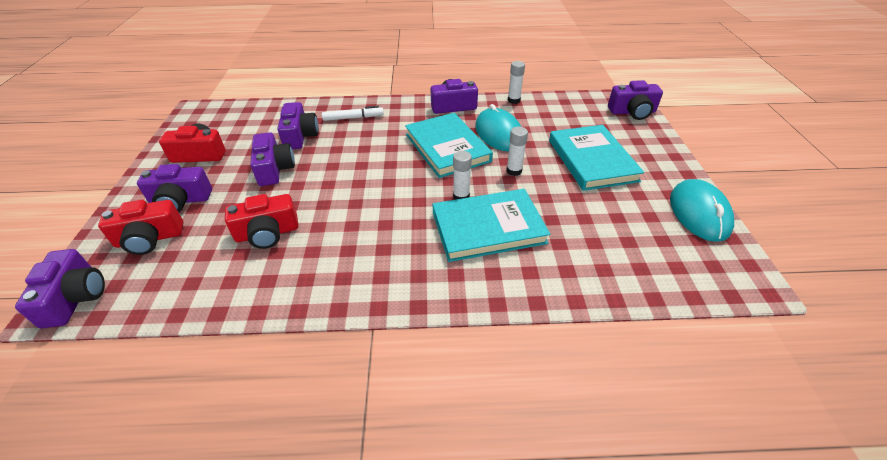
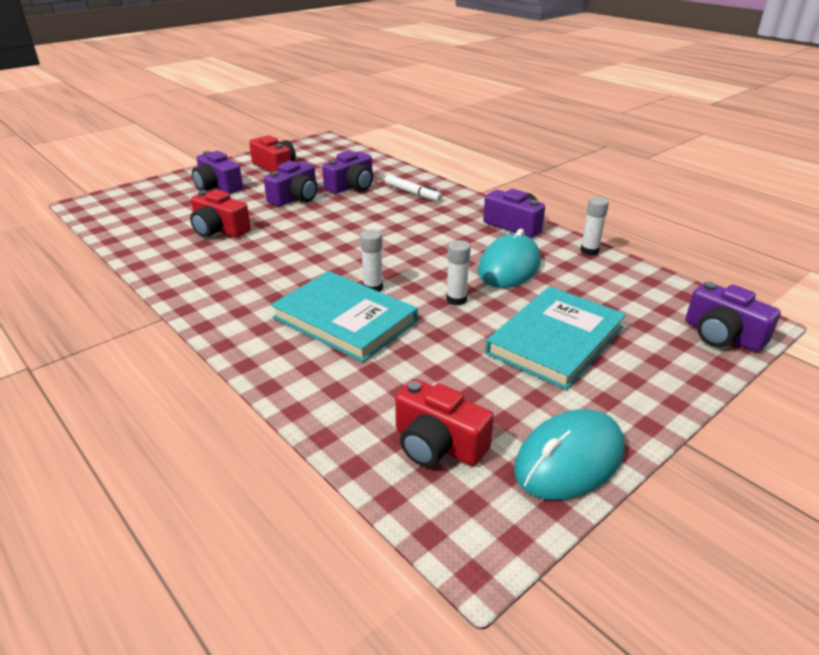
camera: 50 degrees right, 10 degrees down
(75, 298) = (96, 205): purple camera -> none
(149, 239) = (169, 197): red camera -> red camera (437, 444)
(447, 147) = (438, 251): turquoise book -> none

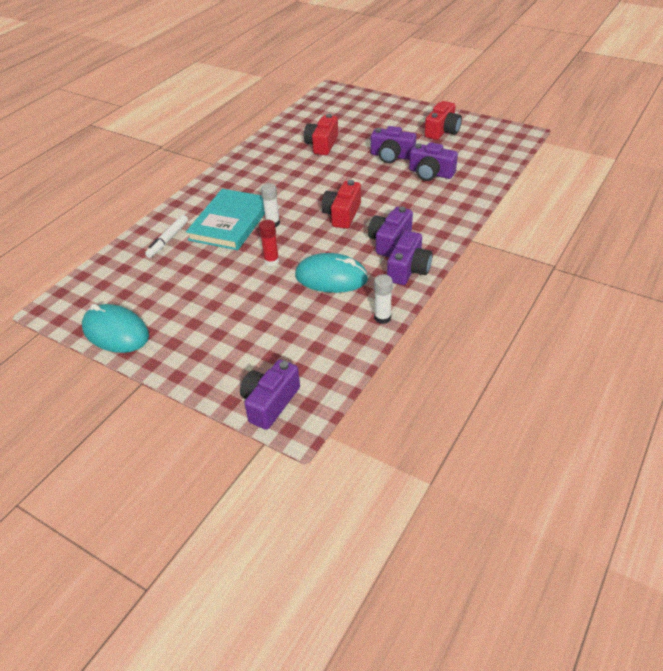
camera: 75 degrees right, 10 degrees up
(218, 186) = (388, 121): purple camera -> purple camera (389, 241)
(412, 193) = (439, 204): white marker -> white marker (168, 240)
(437, 444) = (121, 282): red camera -> red camera (342, 214)
(456, 300) = (271, 261): white glue stick -> red glue stick
(555, 340) = (234, 313): turquoise book -> none

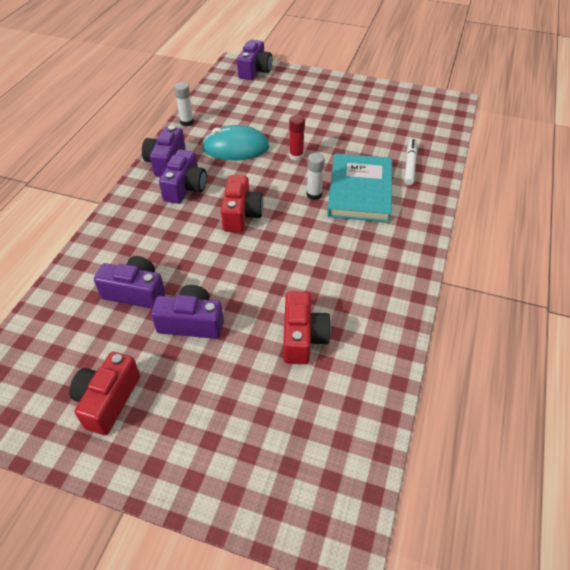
camera: 165 degrees right, 5 degrees up
(116, 332) = (388, 93): turquoise mouse -> none

